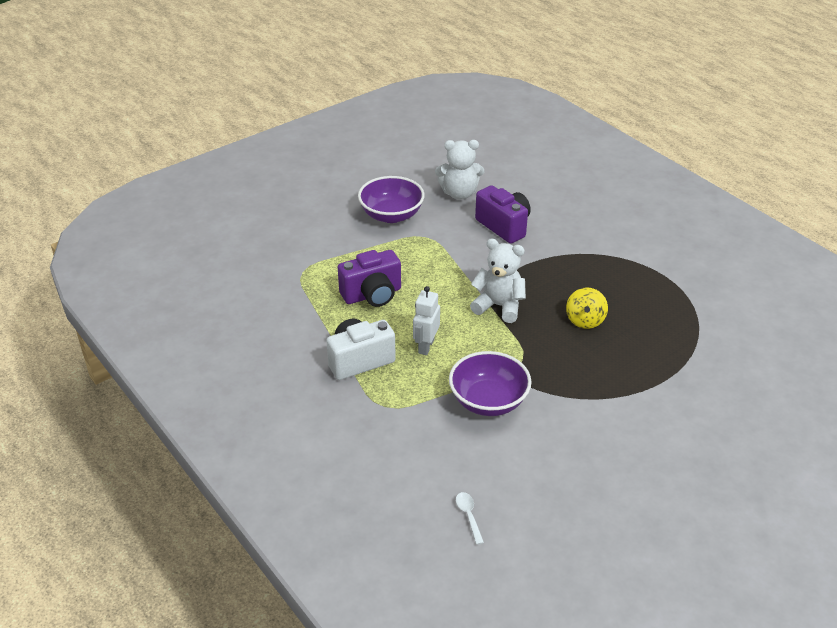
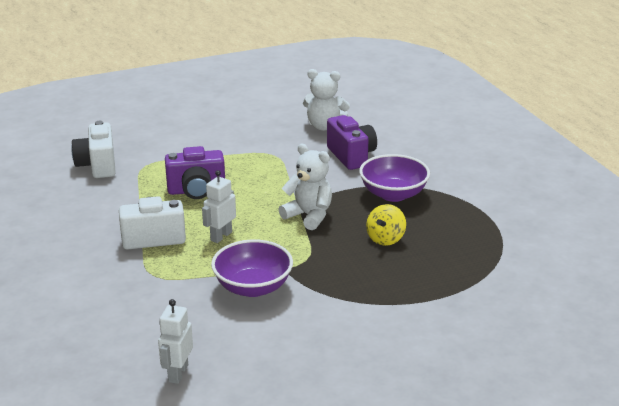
camera: 15 degrees right, 10 degrees down
(253, 280) = (98, 166): none -> white camera
(391, 215) = (251, 134): purple bowl -> purple bowl (393, 194)
(468, 516) = (178, 373): white spoon -> white robot

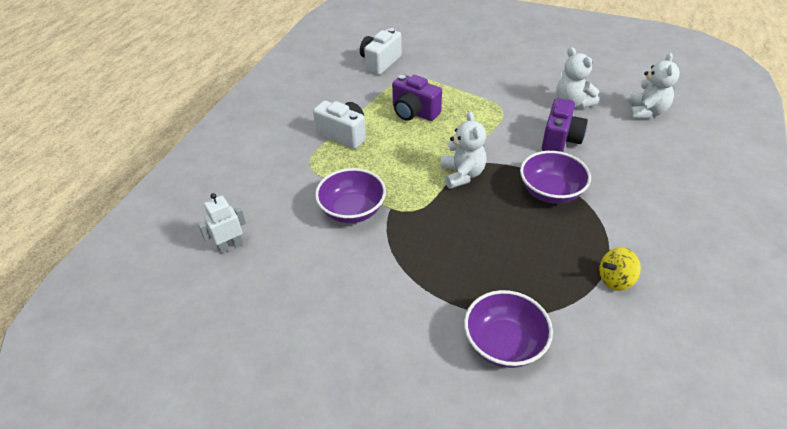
camera: 45 degrees right, 15 degrees up
(221, 236) = (384, 157): white robot -> none
(385, 239) = (493, 228): yellow spinning top -> yellow spinning top (615, 279)
(388, 110) = (645, 112): none -> white teddy bear
(492, 302) = (504, 343): none -> purple bowl

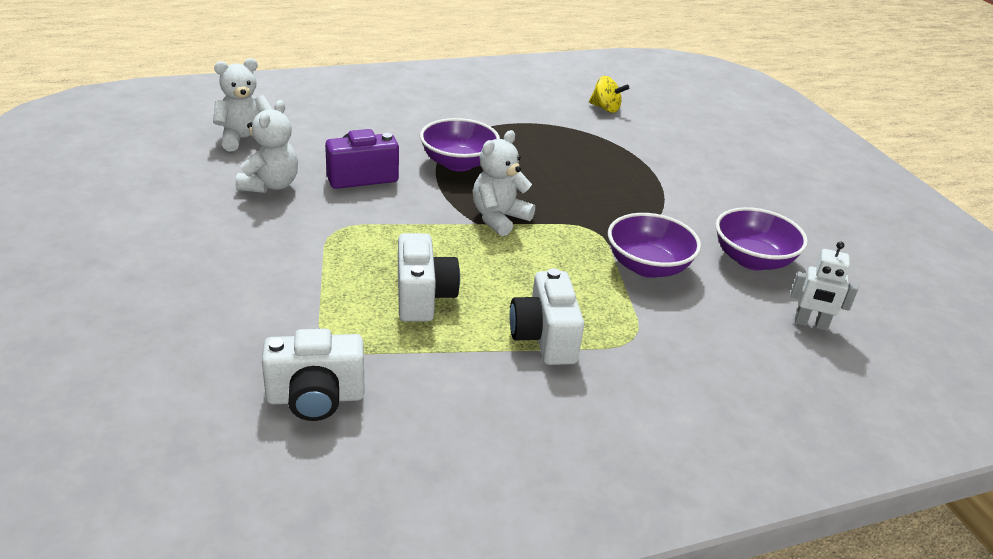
camera: 135 degrees left, 10 degrees down
(414, 112) = (423, 297): purple camera -> white camera
(504, 343) = (651, 145): purple bowl -> purple bowl (752, 260)
(615, 279) = (526, 117): yellow spinning top -> yellow spinning top (605, 108)

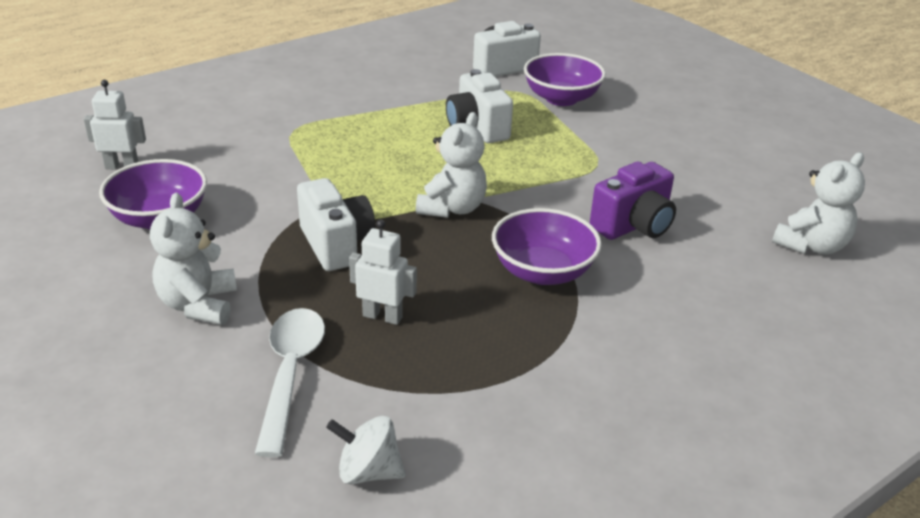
camera: 165 degrees right, 0 degrees up
(270, 185) = (707, 195): white teddy bear -> white teddy bear (198, 305)
(544, 338) = (366, 118): white camera -> white camera (336, 244)
(581, 162) = (382, 316): none -> white robot
(605, 108) = (368, 471): yellow spinning top -> white spinning top
(642, 148) = (290, 373): none -> white spoon
(647, 267) = (281, 189): purple bowl -> purple bowl (561, 98)

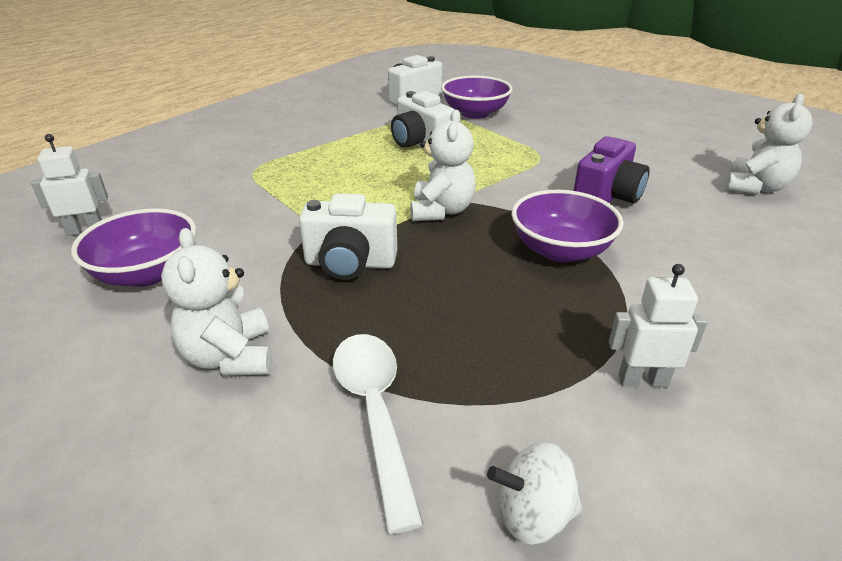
camera: 15 degrees left, 0 degrees up
(336, 244) = (350, 263): white camera -> white camera turned 135 degrees clockwise
(382, 316) = (438, 325): white robot -> white robot (642, 380)

